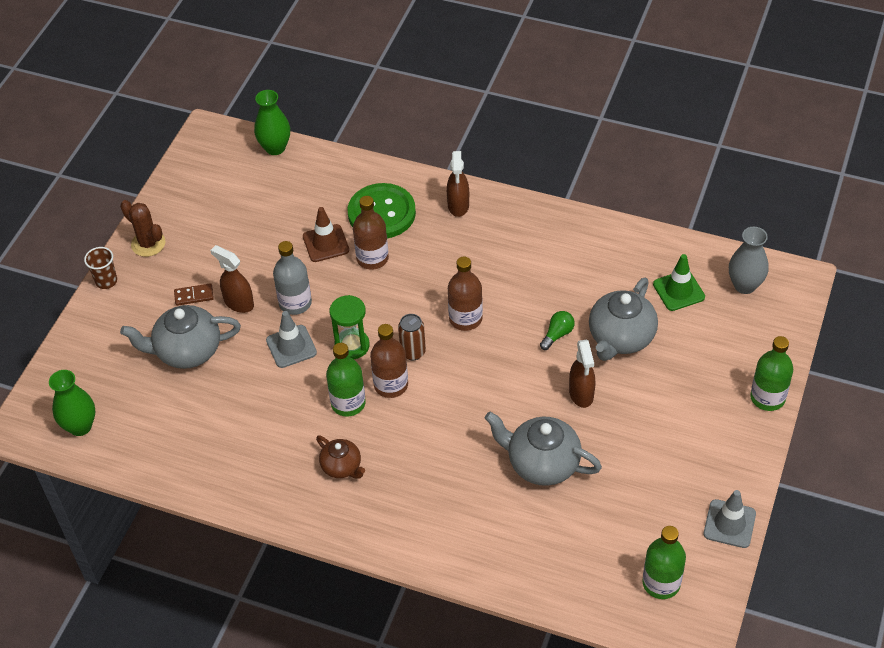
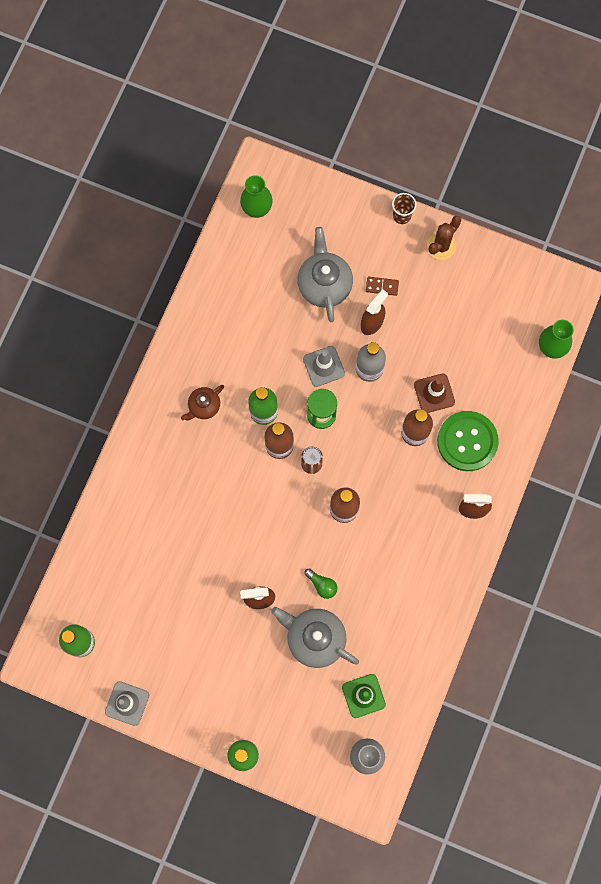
camera: 90 degrees right, 25 degrees up
(194, 296) = (382, 286): brown domino -> brown domino turned 75 degrees counterclockwise
(542, 463) = (194, 561): grey teapot -> none

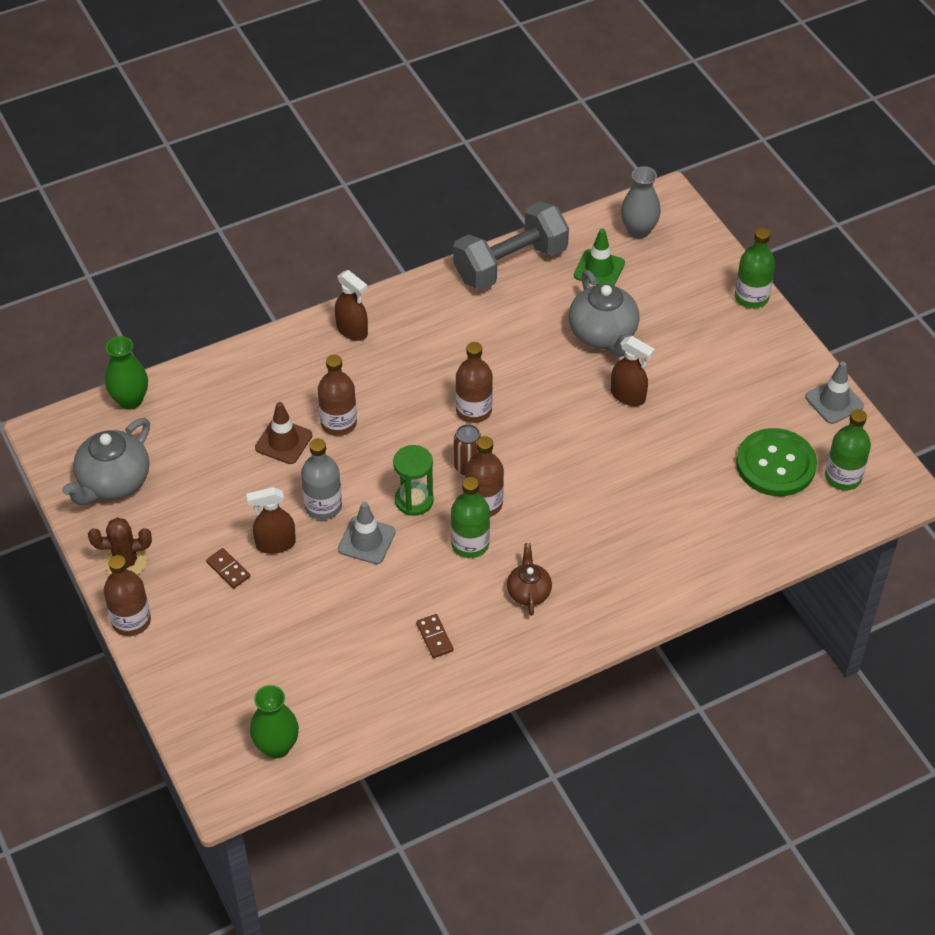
camera: 140 degrees left, 25 degrees down
(204, 406) = (528, 592): brown teapot -> brown teapot turned 90 degrees counterclockwise
(231, 336) = (434, 637): none -> brown domino
(322, 585) = (556, 368): green light bulb -> none
(324, 284) = (285, 615): grey teapot -> grey teapot (113, 482)
(402, 216) = (131, 621): brown cup -> brown bottle
(424, 650) = (510, 264): none -> grey dumbbell
(467, 441) = (297, 383): green button -> green button (775, 464)

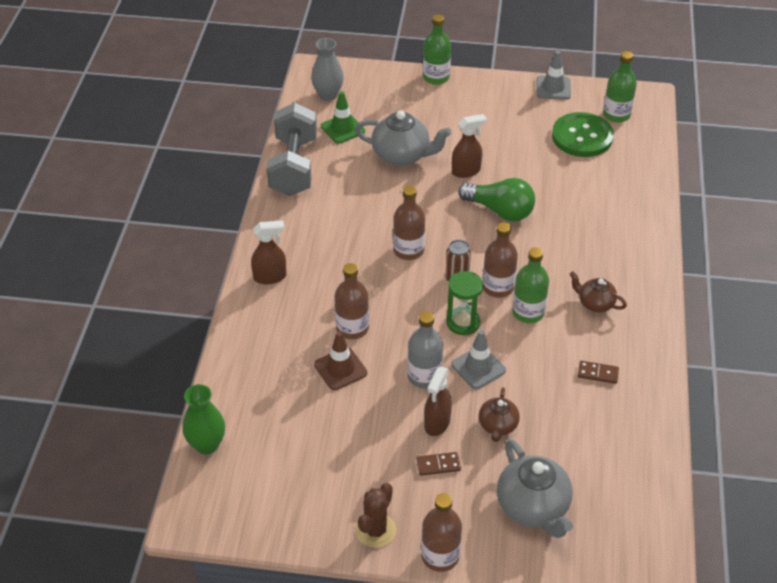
camera: 55 degrees left, 5 degrees down
(113, 482) = (283, 498): grey teapot -> grey teapot (533, 507)
(276, 746) = (634, 518): green vase -> none
(307, 590) = (497, 426): none -> brown teapot
(594, 452) = (500, 211): none -> green light bulb

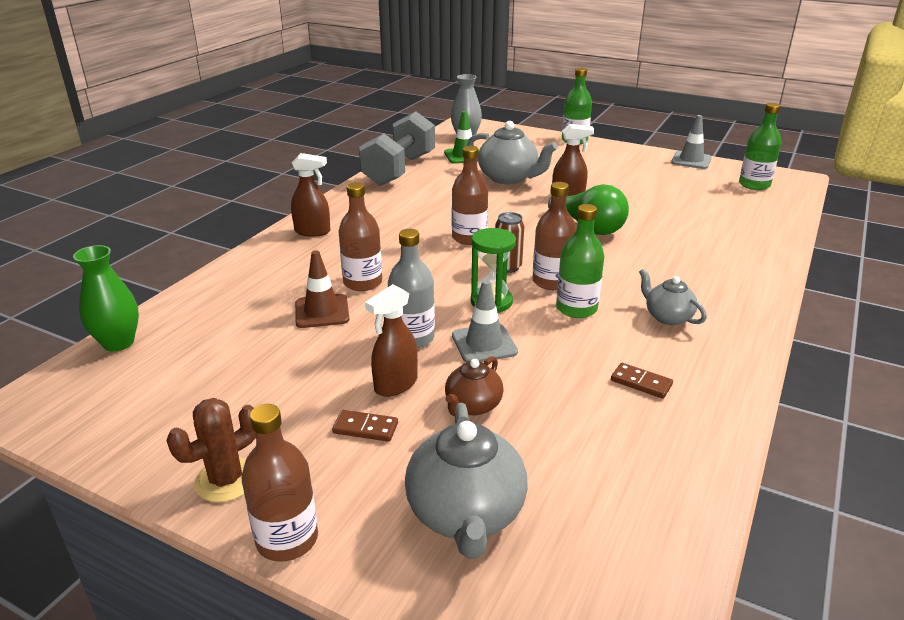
camera: 20 degrees right, 15 degrees down
(582, 137) = (708, 193): green button -> none
(595, 303) = (667, 317): brown teapot -> grey teapot

